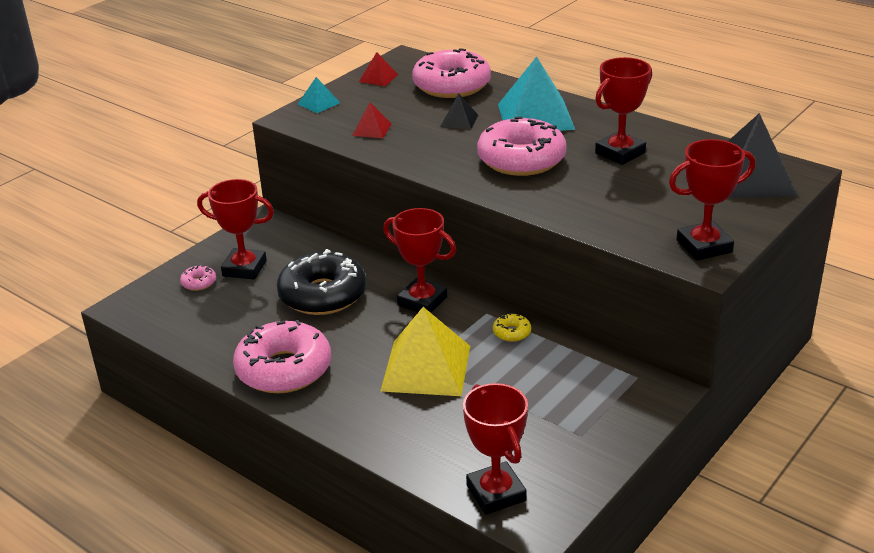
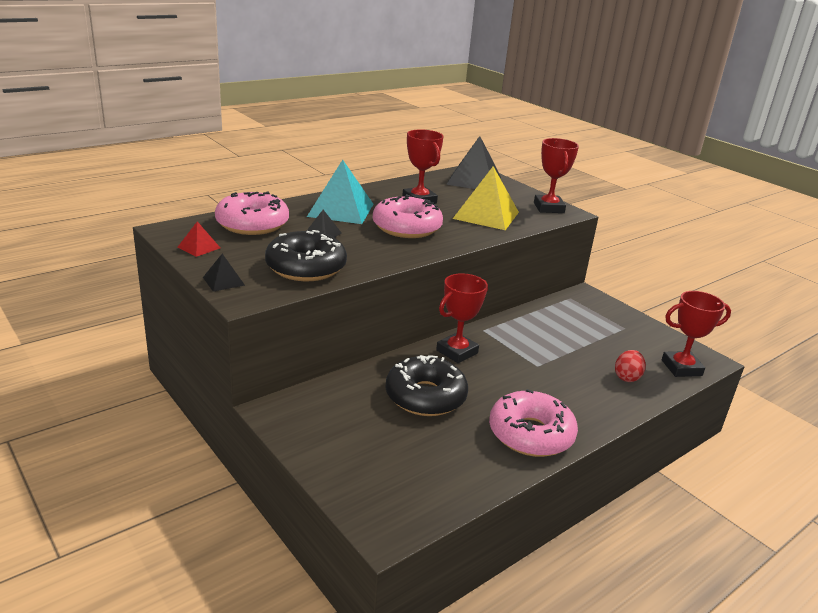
camera: 80 degrees left, 5 degrees down
(199, 283) = (366, 469): pink donut -> none
(244, 268) = (355, 435): red trophy -> none
(318, 103) = (223, 281): turquoise pyramid -> black pyramid
(372, 129) = (306, 267): red pyramid -> black donut
(426, 368) = (544, 367): yellow pyramid -> yellow pyramid (486, 215)
(440, 439) = (627, 377): none -> red egg
(511, 333) = (511, 326): yellow donut -> none

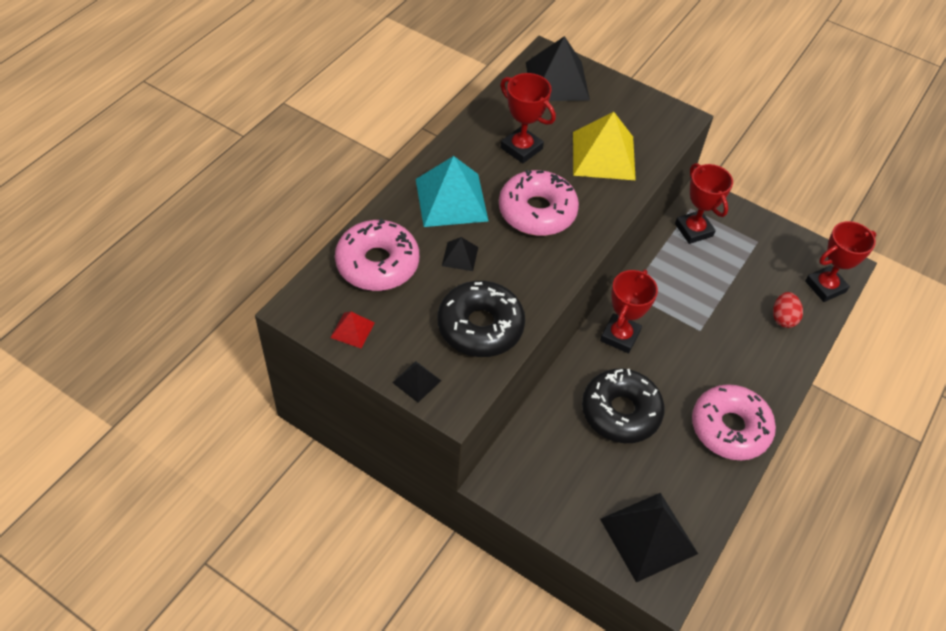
camera: 20 degrees left, 25 degrees up
(395, 487) = (648, 536): none -> black pyramid
(548, 208) = (659, 116): red trophy -> red trophy (693, 230)

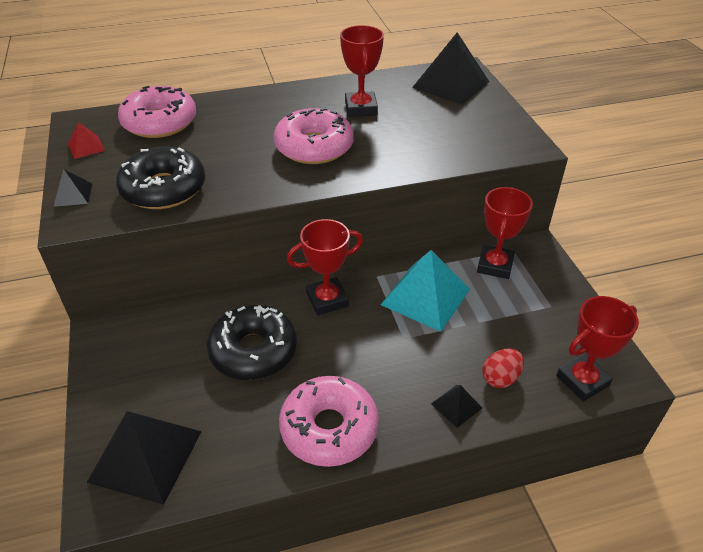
camera: 45 degrees right, 10 degrees down
(451, 200) = (263, 113): turquoise pyramid -> turquoise pyramid (425, 297)
(460, 256) = (217, 144): black pyramid -> black pyramid (456, 405)
(603, 155) = (422, 139): yellow pyramid -> none
(825, 286) = (582, 380): red trophy -> red trophy turned 45 degrees counterclockwise

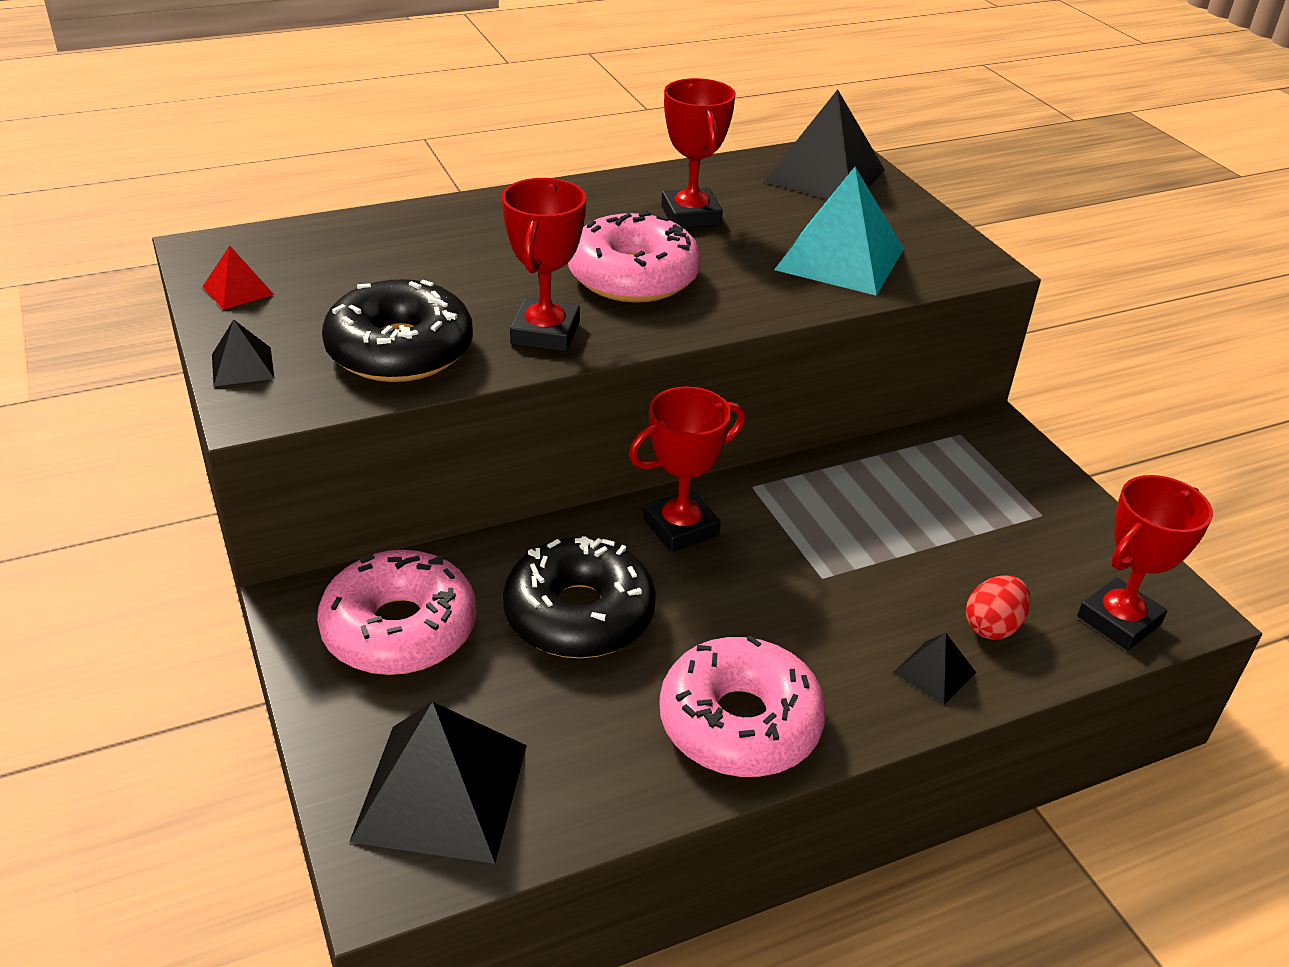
camera: 10 degrees left, 5 degrees down
(160, 122) = (355, 247): pink donut -> pink donut (399, 629)
(425, 297) = (840, 513): turquoise pyramid -> turquoise pyramid (839, 259)
(495, 265) = (938, 459): red trophy -> red trophy (545, 333)

